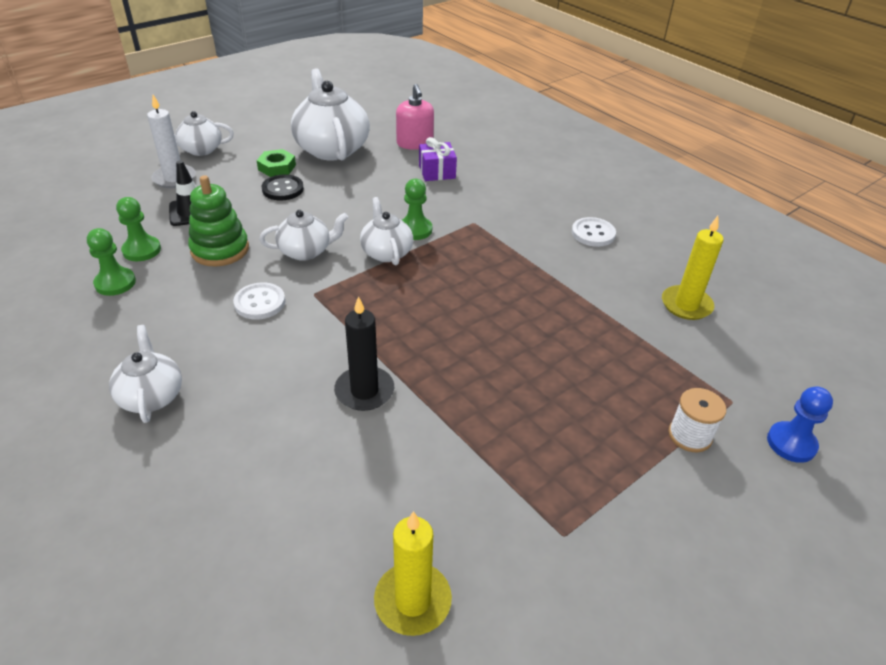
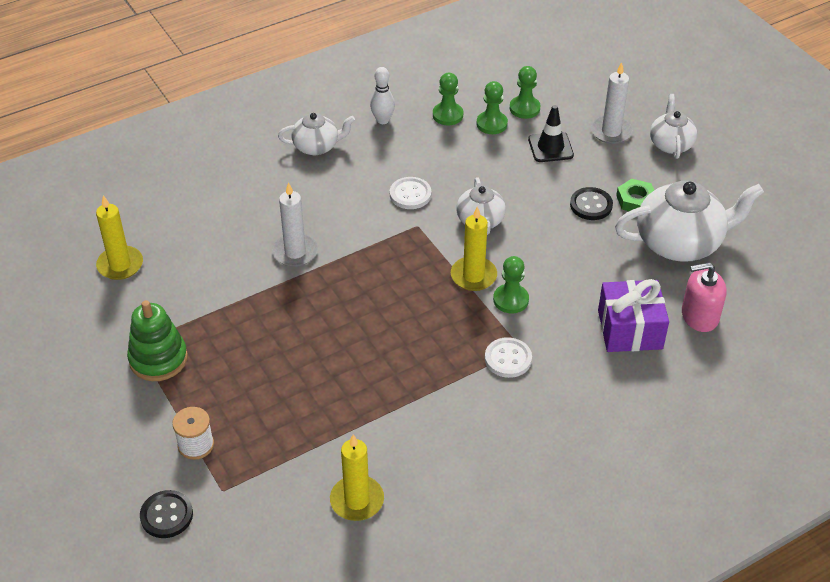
camera: 100 degrees right, 5 degrees up
(109, 337) = (383, 120): none -> white bowling pin
(120, 229) = (524, 108): none -> green pawn
(220, 249) = (488, 168): green stacking toy -> green stacking toy (158, 359)
(364, 391) = (295, 252): black candle -> white candle
(386, 252) = (473, 276): white teapot -> yellow candle
(437, 172) = (630, 329): purple gift -> purple gift, size x1.50
(593, 233) = (493, 451): white button -> white button (508, 359)
(791, 443) = (166, 515): blue pawn -> black button

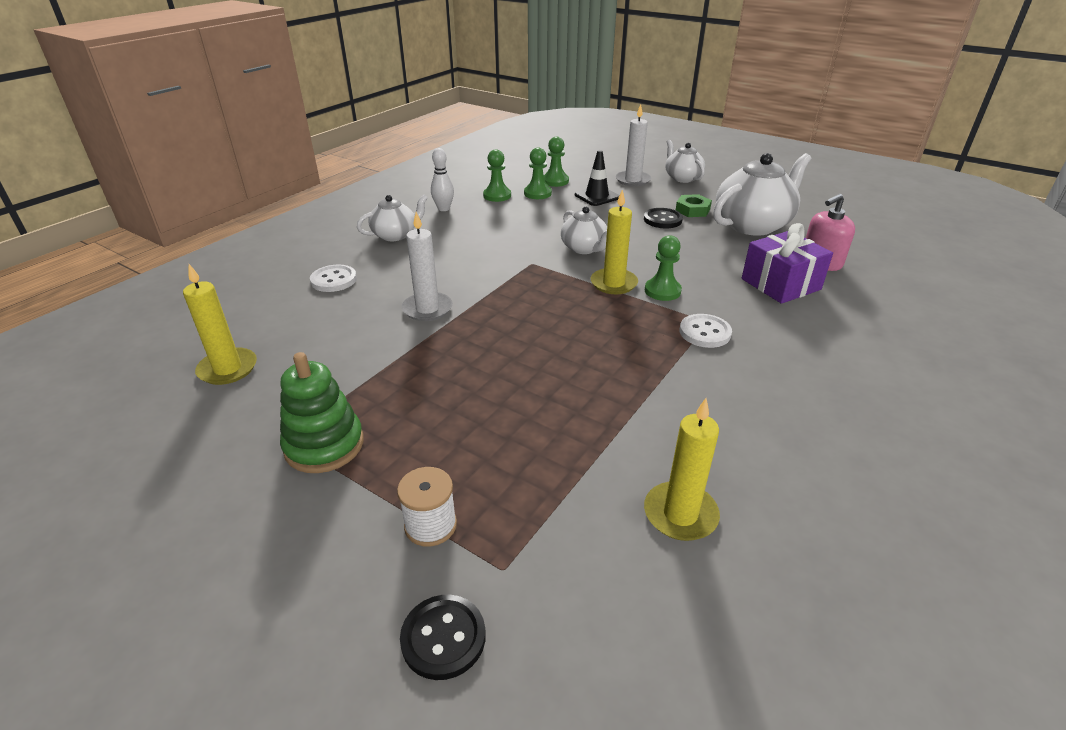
camera: 25 degrees left, 10 degrees down
(410, 194) = (507, 246): white button -> white button (334, 280)

